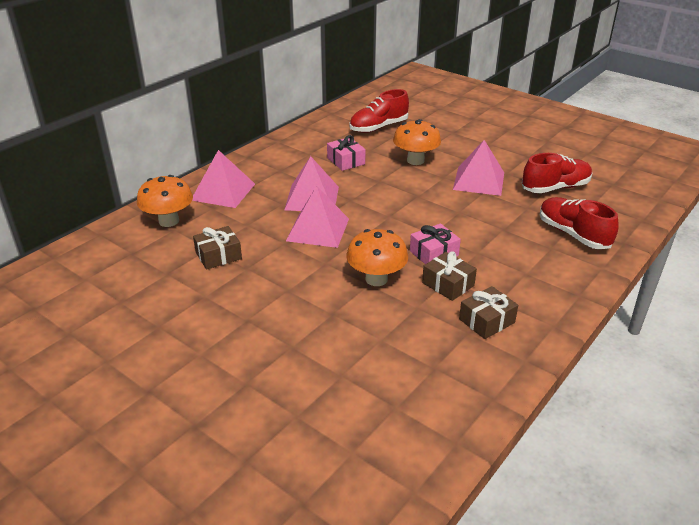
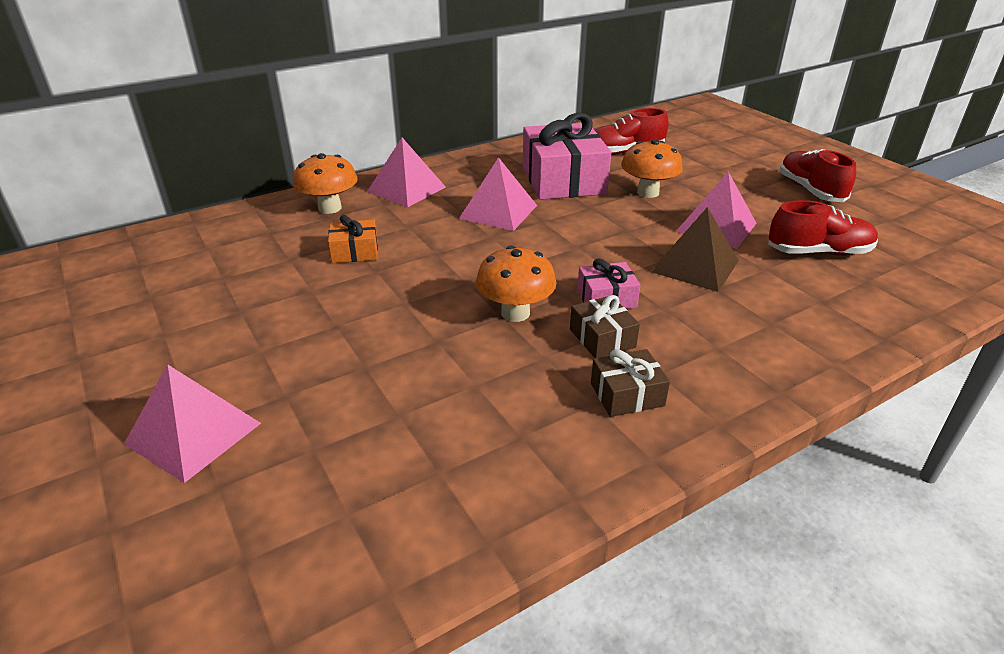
camera: 20 degrees right, 0 degrees up
(218, 256) = (355, 252): brown gift -> orange gift
(318, 229) = (483, 245): pink pyramid -> pink pyramid (193, 433)
(346, 161) = (563, 180): pink gift -> pink gift, size x2.10
(480, 215) = (695, 266): none -> brown pyramid
(573, 234) = (813, 313): red shoe -> red shoe (810, 190)

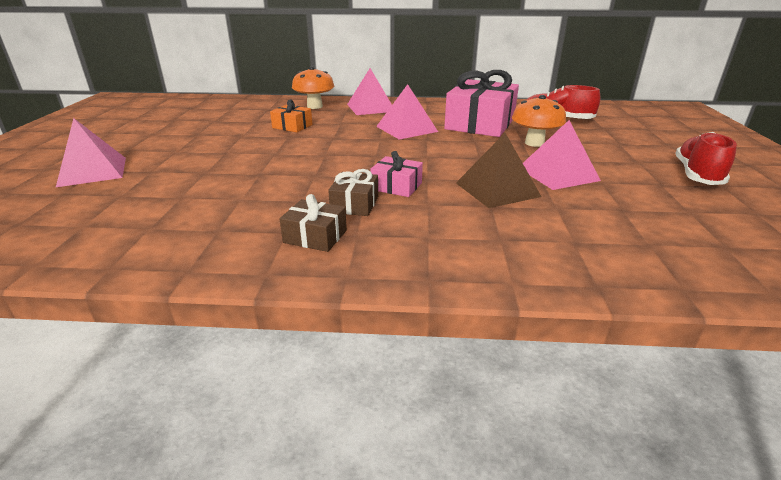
camera: 35 degrees right, 5 degrees down
(515, 313) = (325, 175): orange mushroom -> none
(818, 252) = (631, 213): red shoe -> none

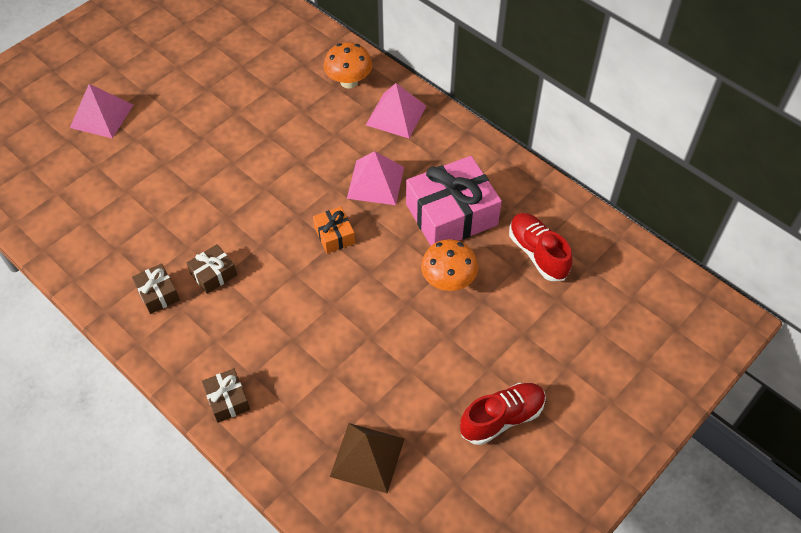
camera: 40 degrees right, 25 degrees up
(292, 126) = (289, 117): orange gift -> orange gift (334, 235)
(396, 186) = (262, 271): pink gift -> none
(497, 189) = (322, 323): brown pyramid -> brown pyramid (367, 457)
(512, 265) = (227, 400): none -> brown gift
(558, 174) = (395, 337): pink pyramid -> none

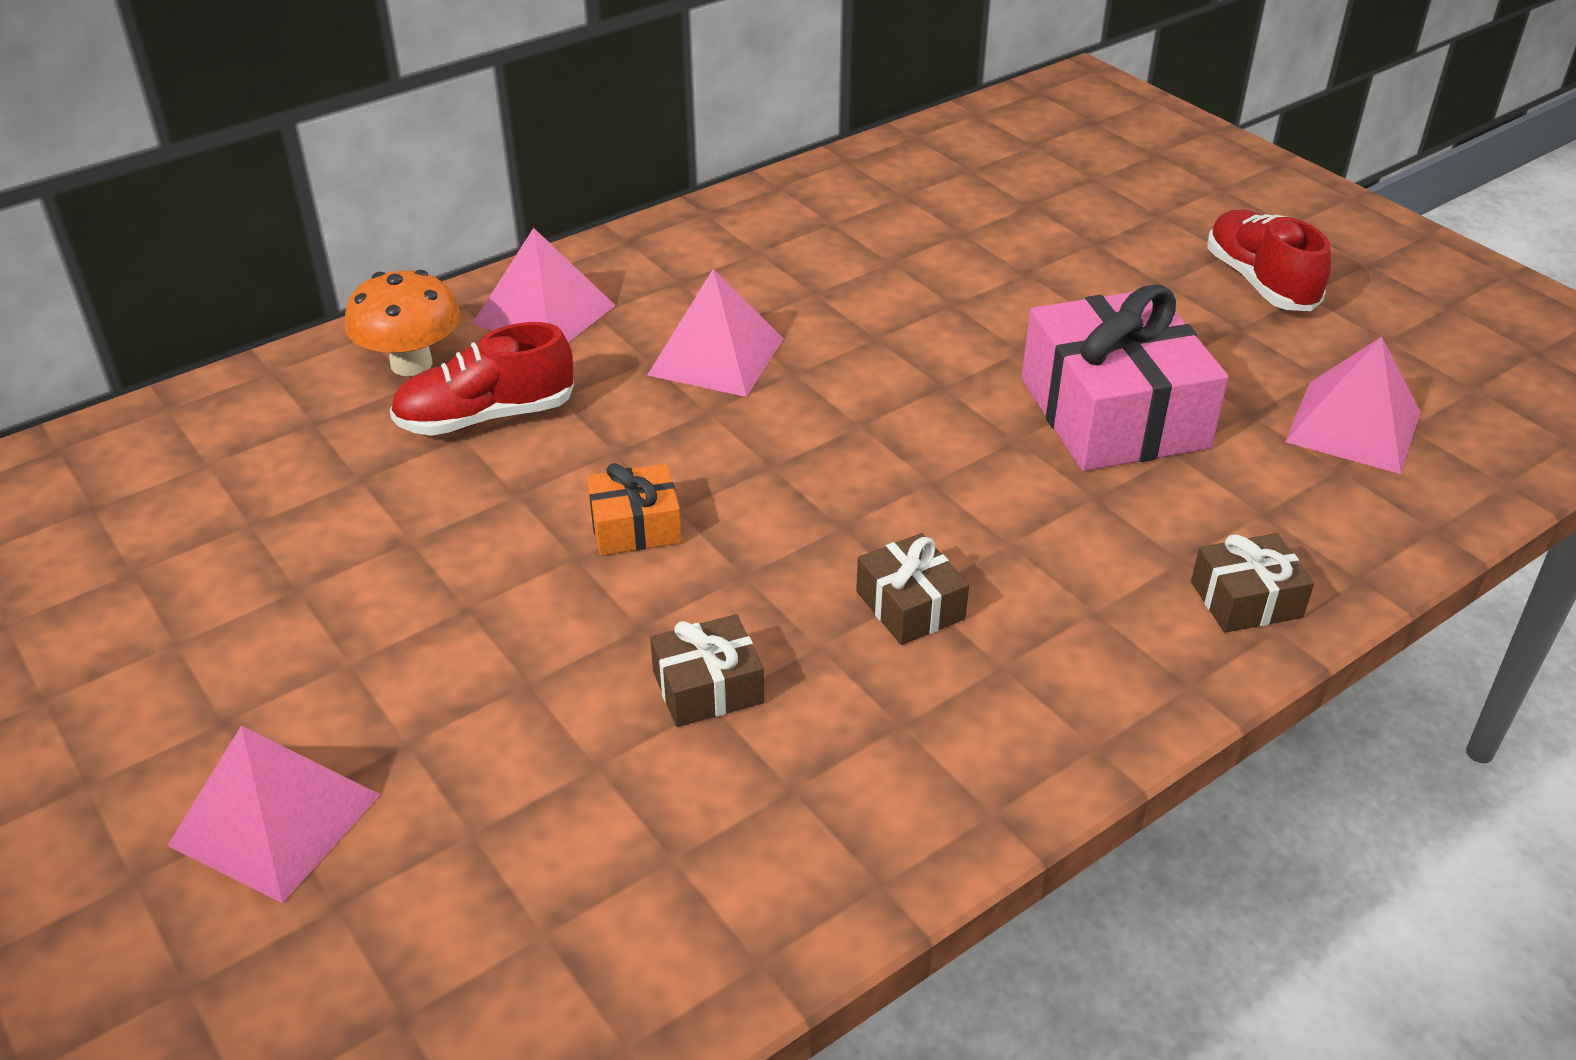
camera: 80 degrees left, 15 degrees down
(158, 294) = (953, 705): brown gift -> brown gift (708, 687)
(334, 235) = (840, 421): orange gift -> orange gift (635, 526)
(367, 457) = (1353, 426): brown pyramid -> pink pyramid
(448, 281) = (977, 300): orange mushroom -> none
(451, 215) = (826, 280): pink gift -> pink gift (1114, 413)
(537, 253) = (933, 208): red shoe -> red shoe (486, 417)

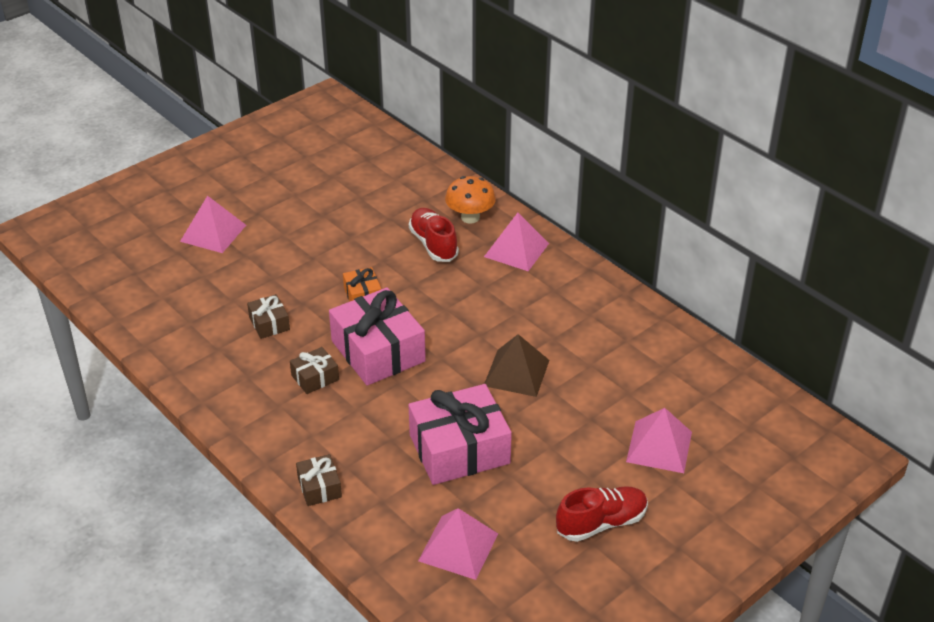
camera: 85 degrees right, 0 degrees up
(716, 356) = (489, 307): pink pyramid -> pink pyramid (659, 446)
(830, 508) = (378, 351): none -> pink gift
(907, 338) = (516, 373): none -> brown pyramid

